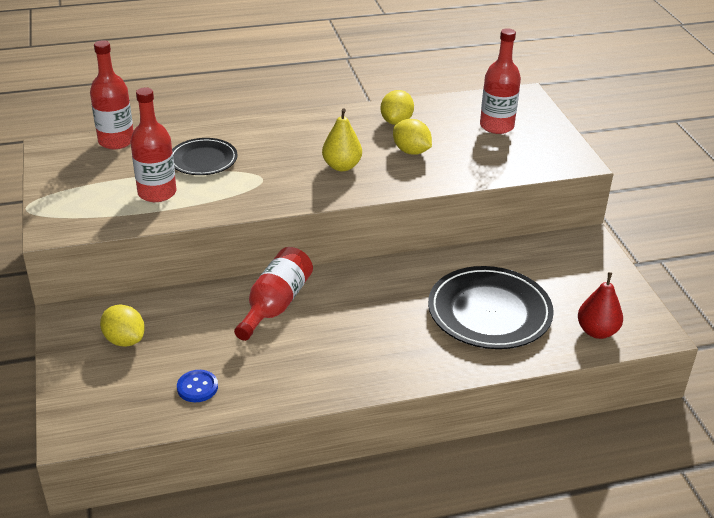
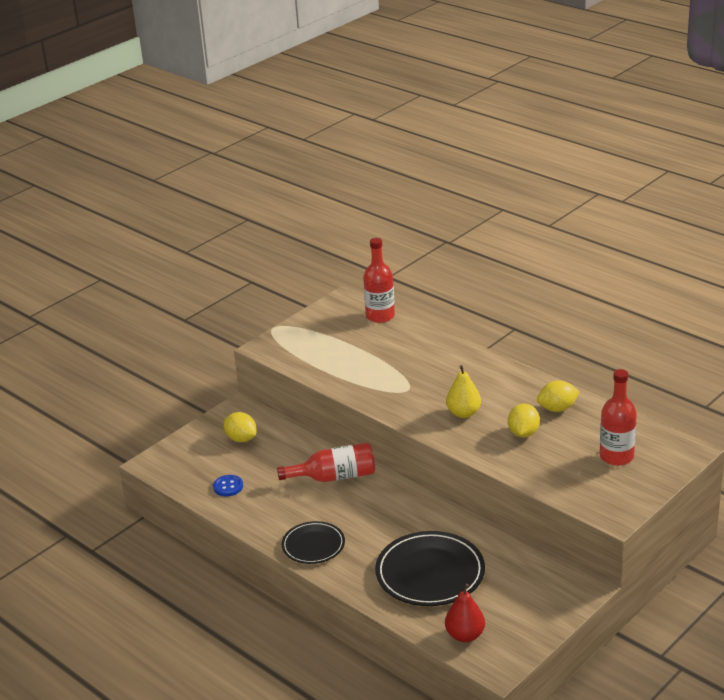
camera: 60 degrees right, 5 degrees down
(124, 340) = (241, 439): yellow lemon -> yellow lemon turned 60 degrees counterclockwise
(157, 193) = (342, 360): red bottle -> none
(203, 160) = (400, 357): black plate -> black plate (313, 545)

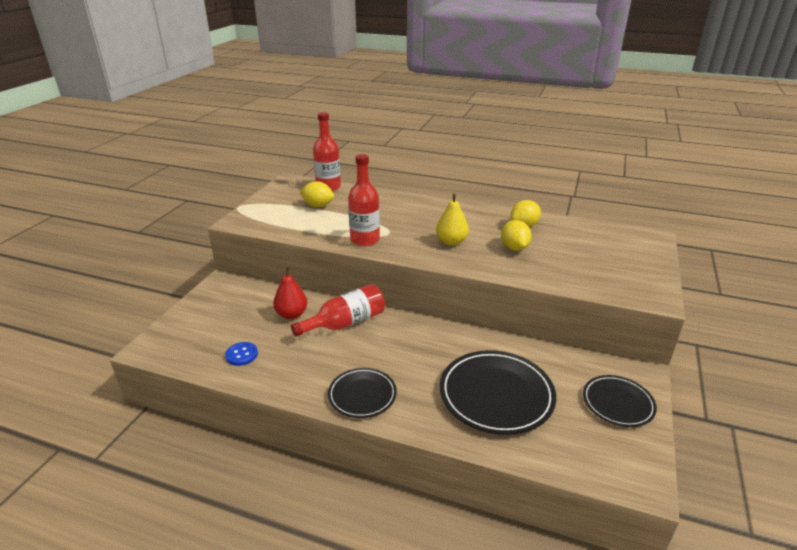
camera: 25 degrees left, 0 degrees up
(241, 439) = (236, 307): yellow lemon -> yellow lemon (318, 206)
(465, 635) = (581, 454): red pear -> red pear (292, 314)
(535, 606) = (618, 403): none -> black plate
(616, 456) = (604, 251): red bottle -> red bottle (365, 239)

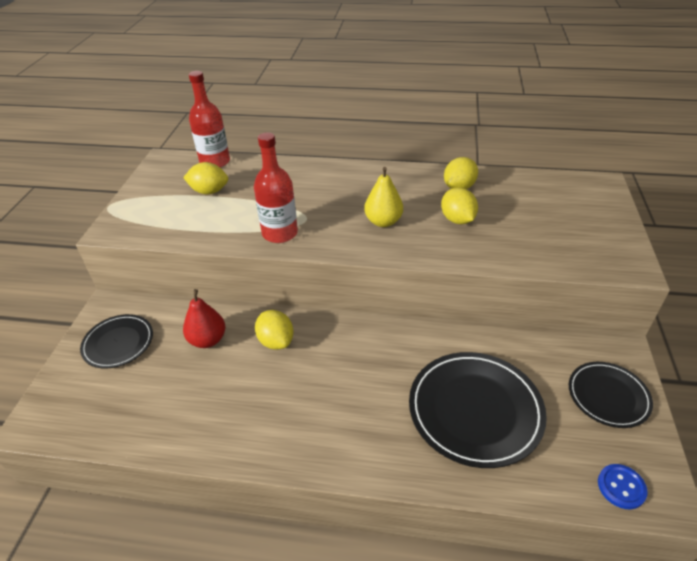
camera: 10 degrees left, 10 degrees up
(241, 355) = (159, 410): blue button -> blue button (621, 487)
(345, 323) = (276, 341): red bottle -> yellow lemon
(362, 395) = (321, 440): black plate -> black plate (118, 343)

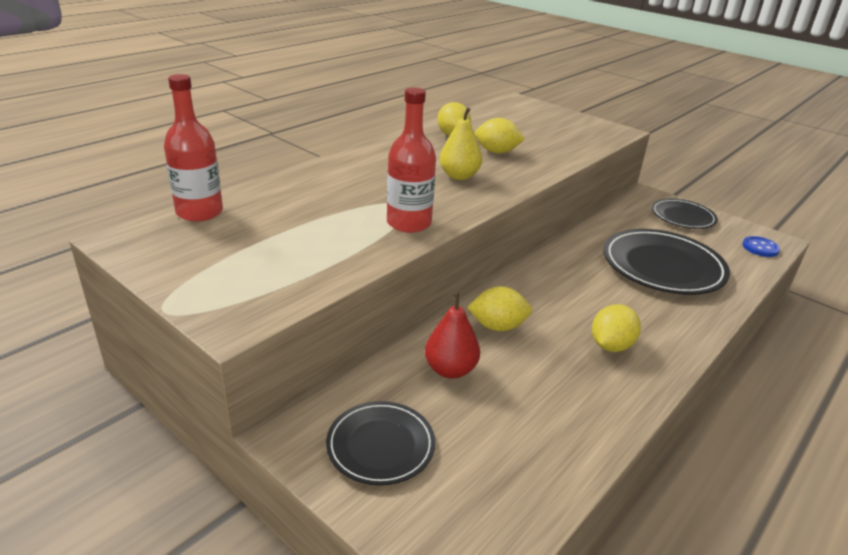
camera: 60 degrees left, 10 degrees down
(209, 191) = (260, 234): yellow lemon -> yellow lemon (611, 346)

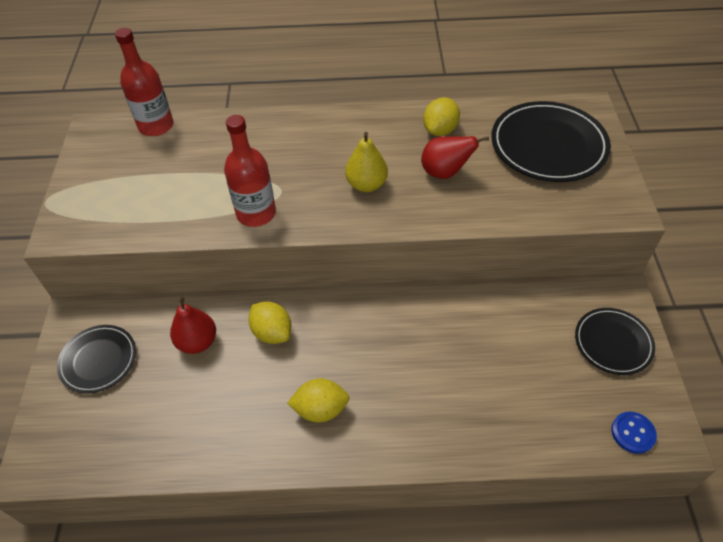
camera: 50 degrees right, 20 degrees up
(497, 152) = (445, 172): yellow lemon -> red pear
(663, 266) = (489, 378): black plate -> black plate (548, 145)

